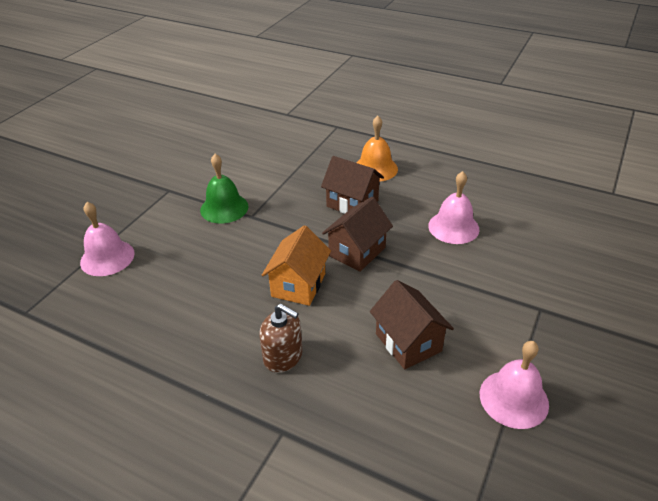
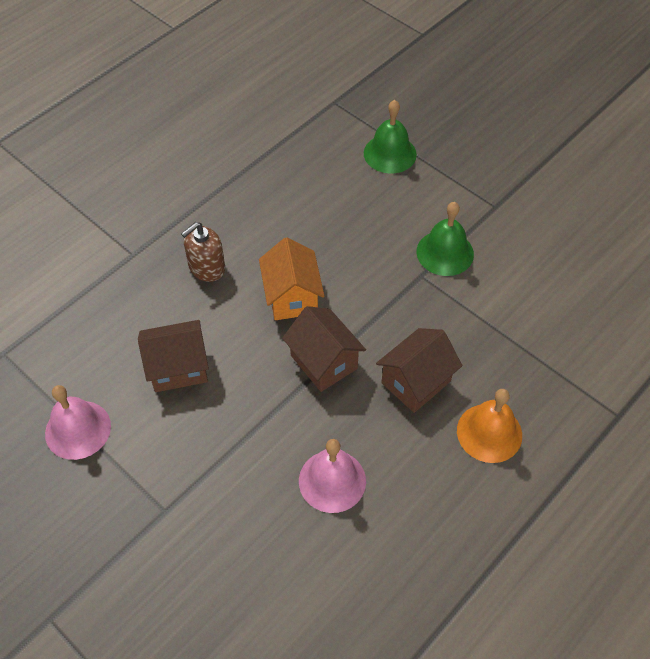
camera: 105 degrees right, 15 degrees up
(107, 257) = (390, 153): pink bell -> green bell
(298, 285) = (292, 297): orange house -> orange house turned 45 degrees clockwise

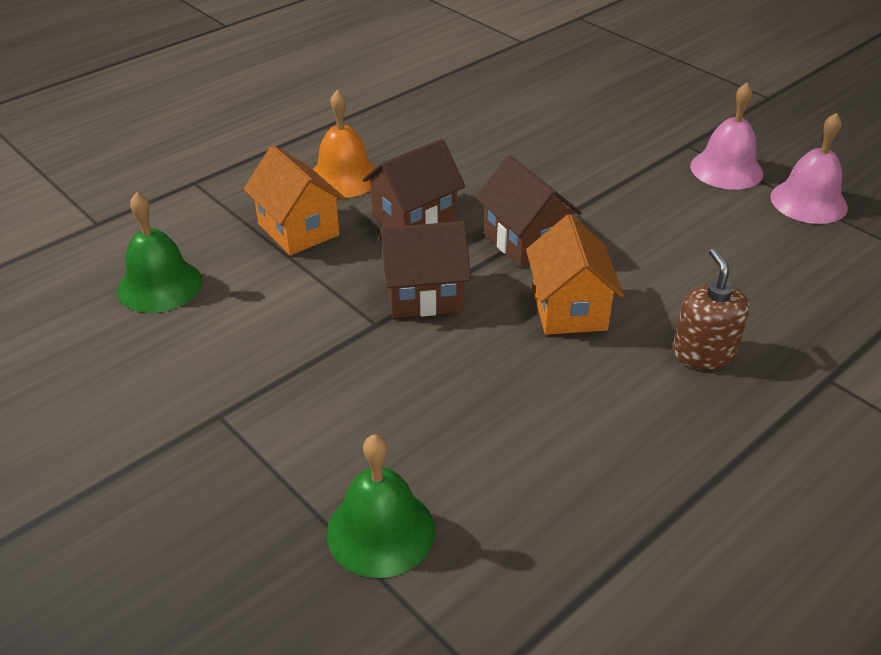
camera: 175 degrees left, 15 degrees down
(178, 368) = (709, 245): brown house -> brown house (424, 295)
(206, 267) = (703, 352): brown soap dispenser -> brown soap dispenser turned 60 degrees counterclockwise
(332, 481) = (519, 155): pink bell -> pink bell (726, 169)
(445, 252) = (331, 351): green bell -> green bell (160, 285)
(505, 362) = (298, 229): none -> orange house

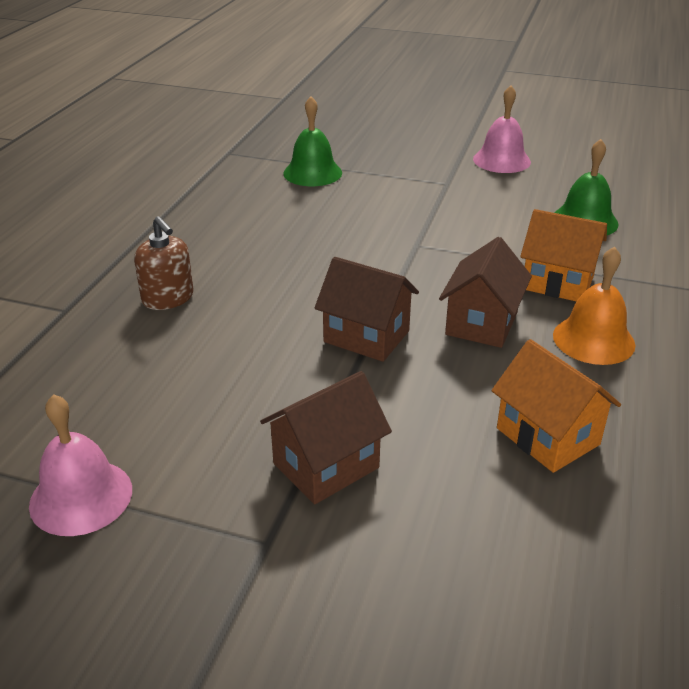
camera: 150 degrees right, 5 degrees down
(424, 295) = (405, 270): brown house -> brown house (326, 465)
(569, 309) = (288, 295): orange house -> orange house (547, 436)
(726, 169) = (198, 514): pink bell -> pink bell (501, 160)

